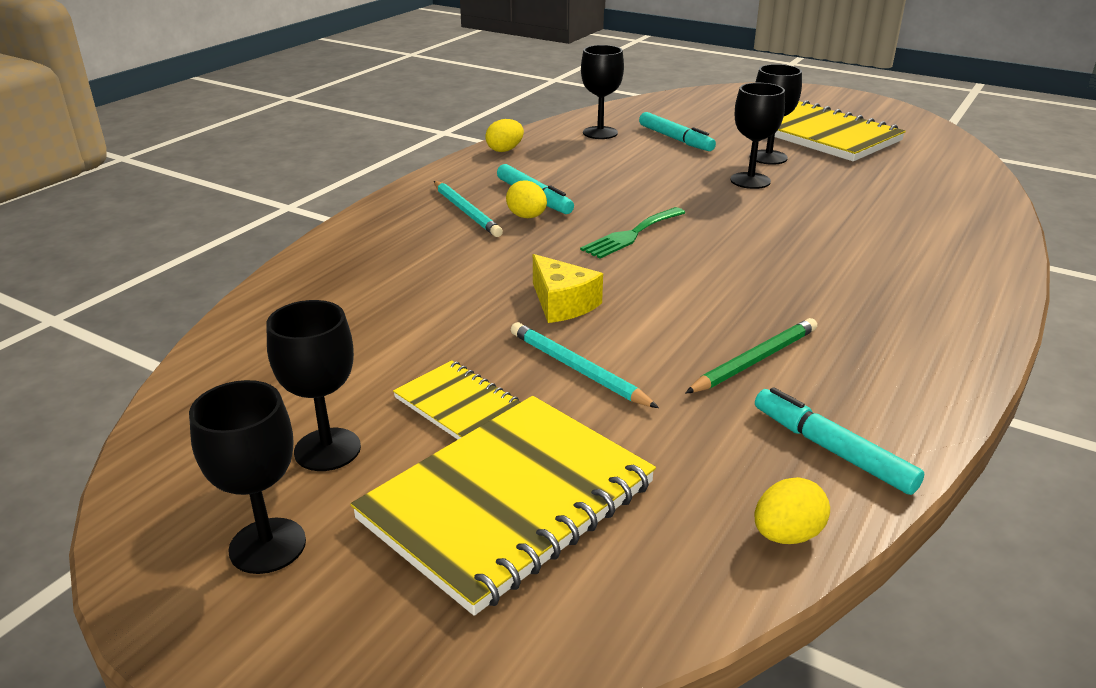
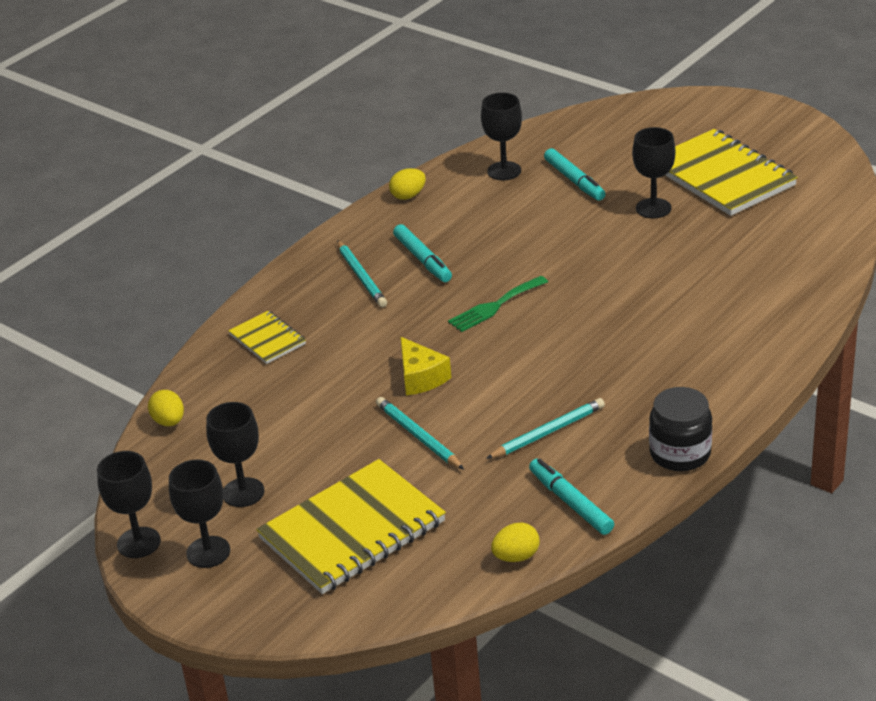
camera: 10 degrees right, 5 degrees up
(457, 404) = (330, 462): yellow notebook -> yellow notebook (267, 339)
(527, 217) = (412, 284): yellow egg -> yellow egg (169, 421)
(750, 181) = (623, 240): black goblet -> black goblet (138, 543)
(755, 360) = (548, 432): green pencil -> turquoise pencil
(948, 381) = (680, 453): none -> black jar

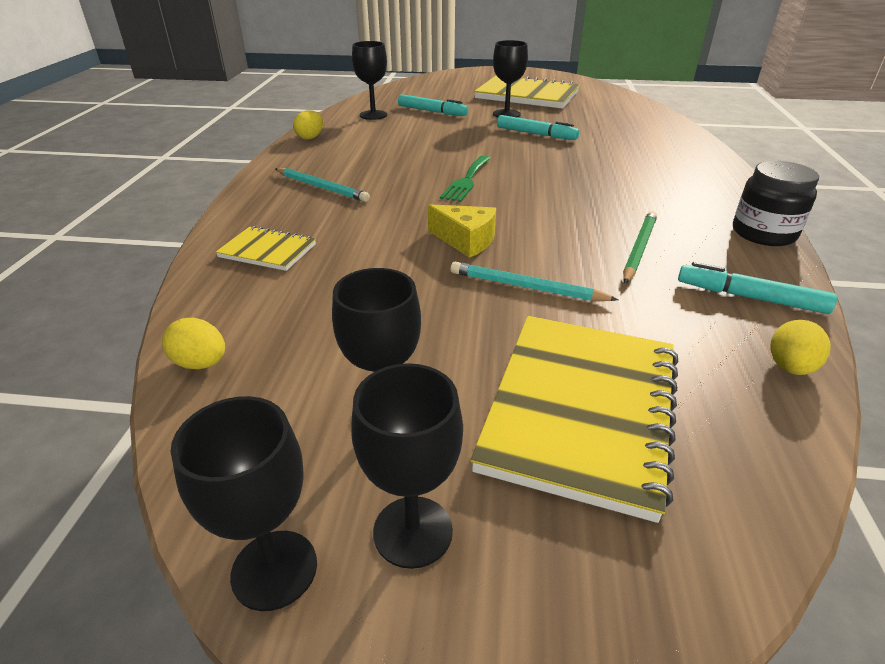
camera: 35 degrees left, 0 degrees up
(423, 260) = (367, 167): turquoise marker -> turquoise marker (536, 134)
(548, 432) = (639, 249): turquoise pencil -> green pencil

